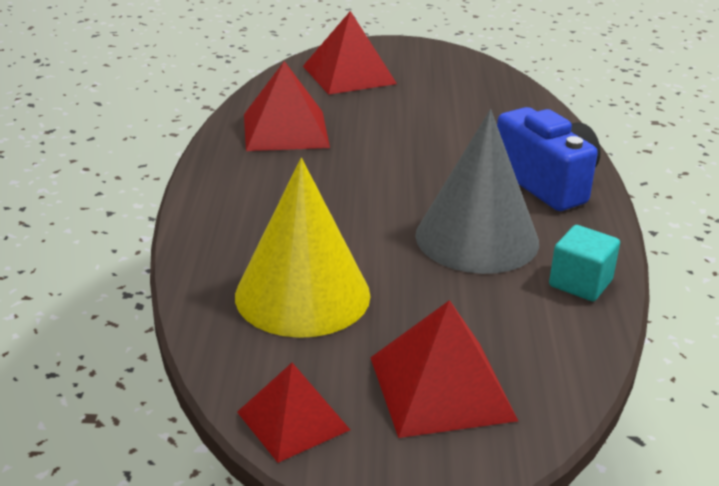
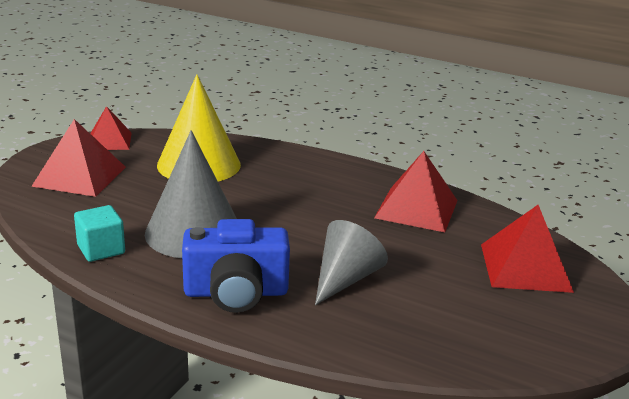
camera: 115 degrees right, 5 degrees down
(460, 140) = (345, 279): none -> grey cone

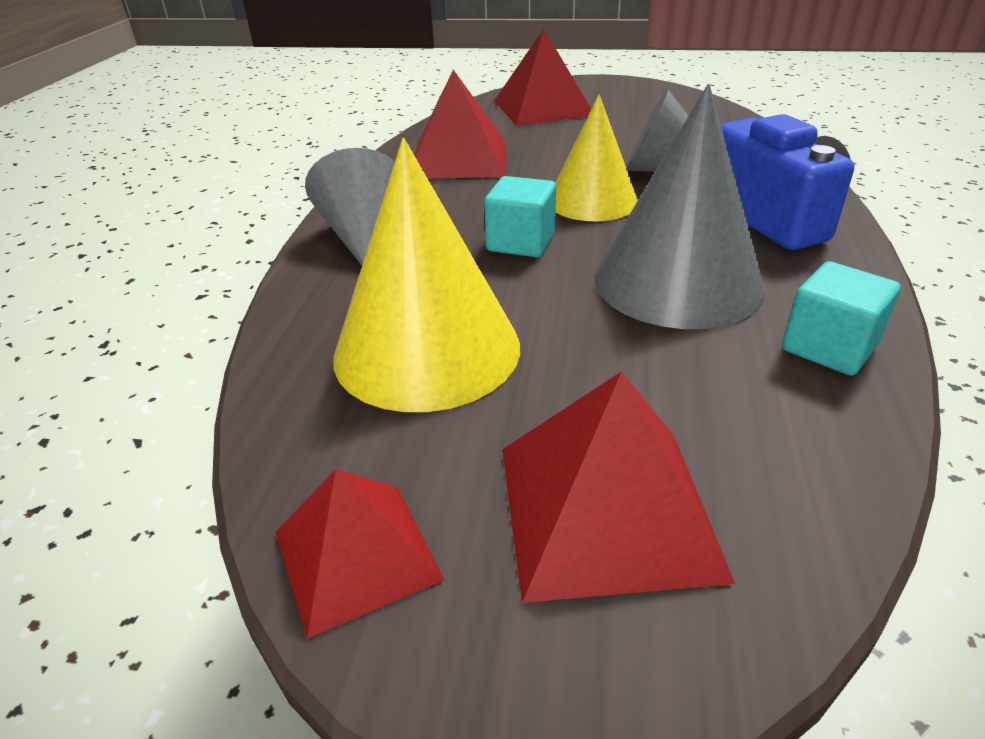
camera: 105 degrees left, 10 degrees up
(275, 202) = (521, 242): none -> turquoise cube
(312, 237) = (592, 201): none -> yellow cone
(317, 166) = (363, 237): none -> grey cone

